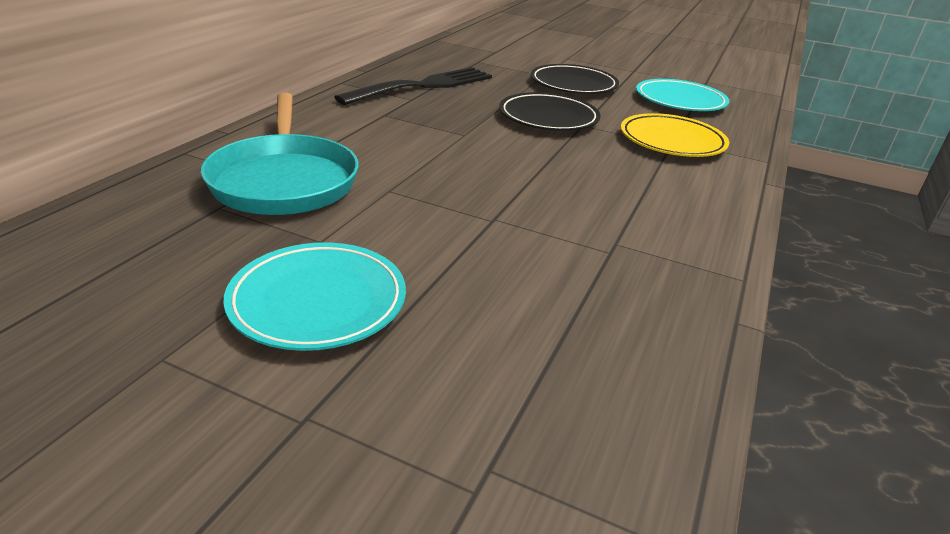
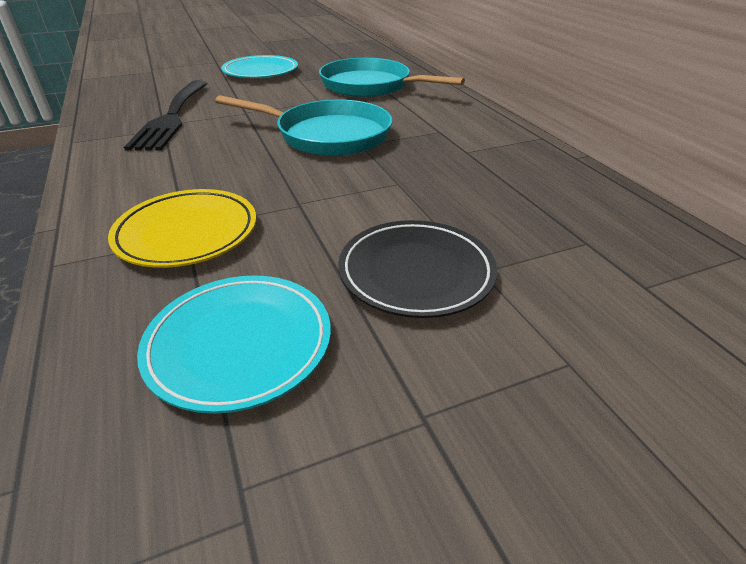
camera: 135 degrees right, 5 degrees up
(423, 86) = (500, 168): black fork -> black fork (172, 117)
(471, 152) = (328, 135): none -> turquoise pan
(548, 118) = (340, 194): black plate -> none

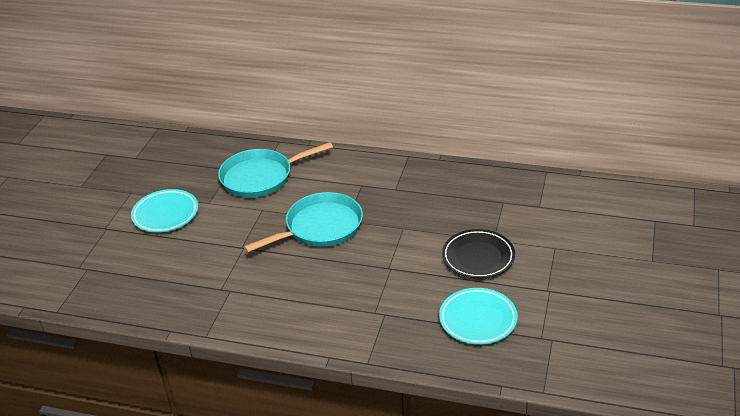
camera: 50 degrees left, 0 degrees up
(172, 117) = (212, 282): black fork -> none
(187, 233) = (381, 313): yellow plate -> none

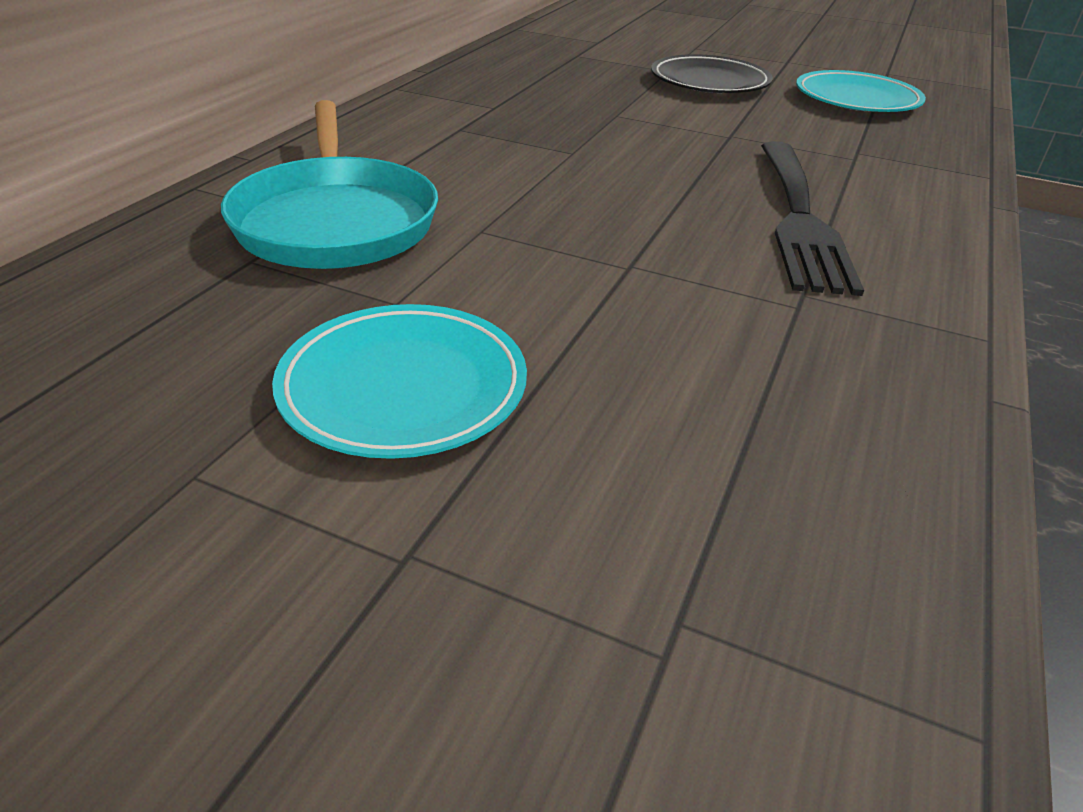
camera: 85 degrees left, 0 degrees up
(295, 291) = (799, 218): none -> black fork
(320, 227) = (585, 176): turquoise pan -> none

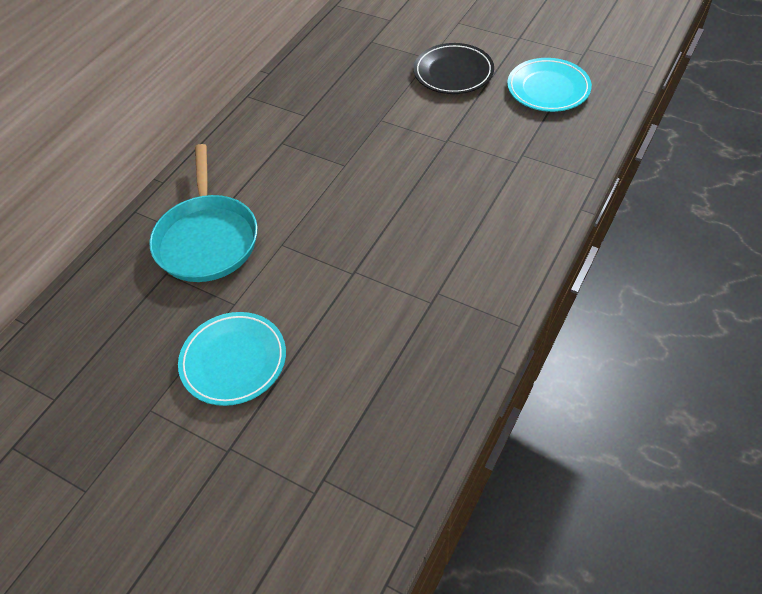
camera: 10 degrees right, 15 degrees up
(799, 218) = (459, 226): black fork -> none

